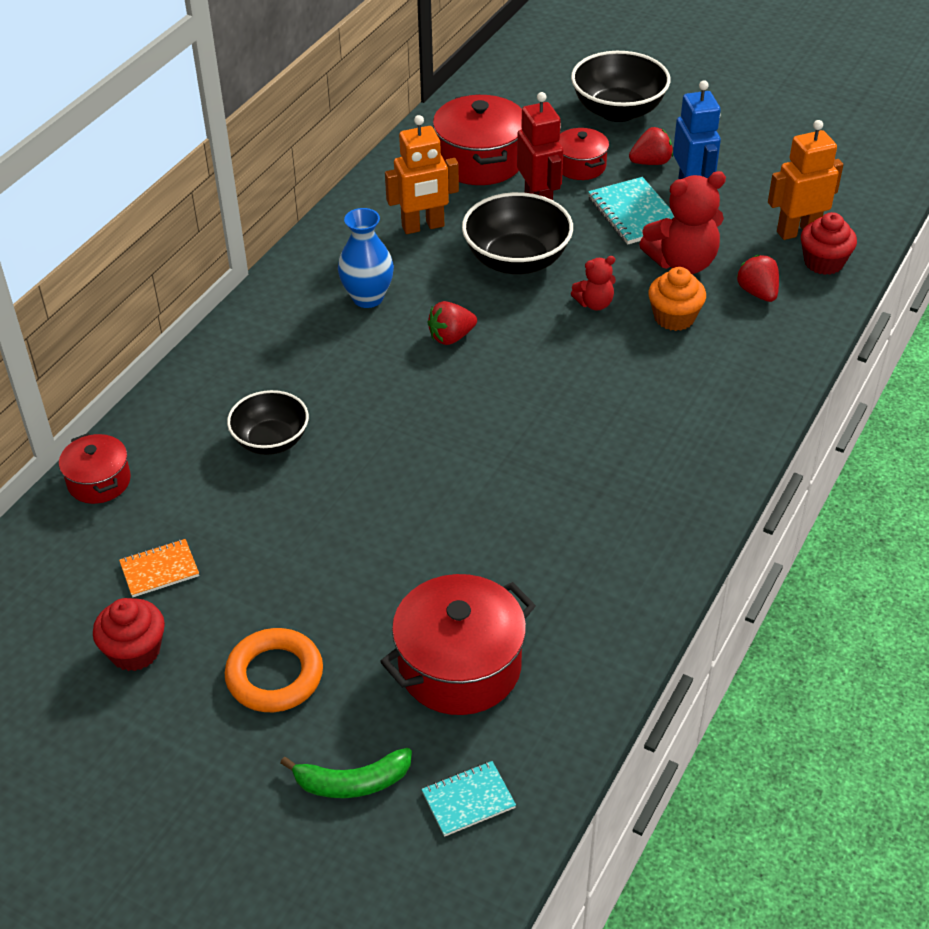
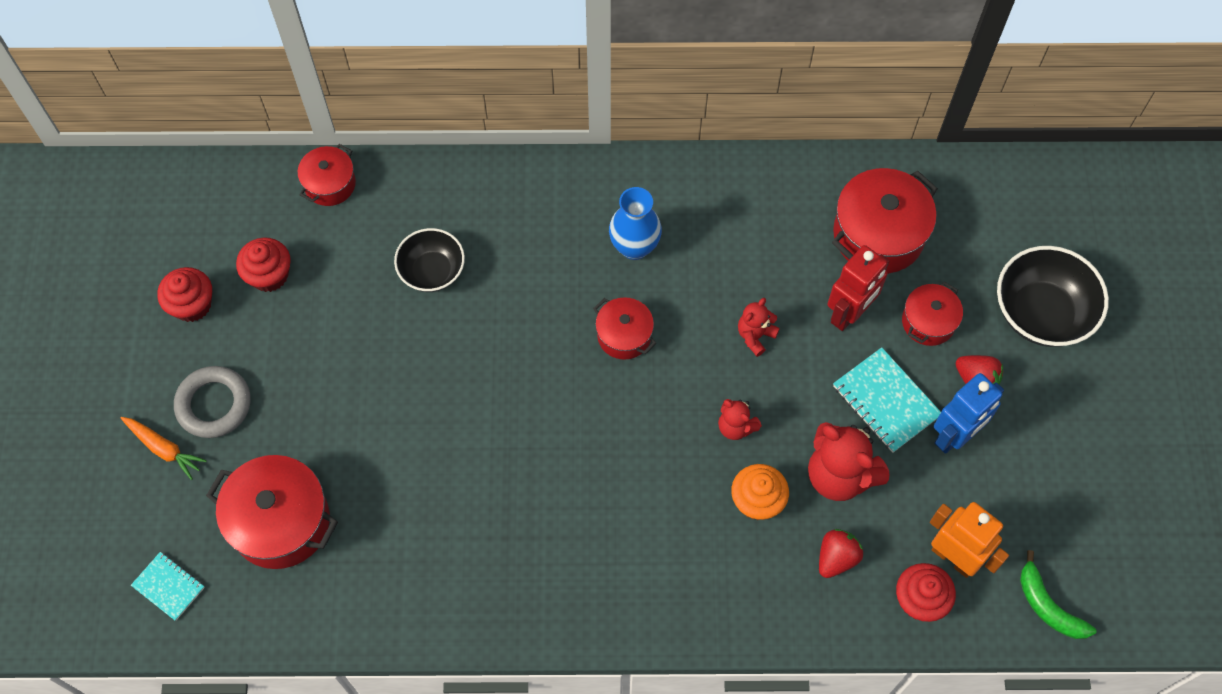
camera: 60 degrees right, 20 degrees up
(159, 570) = (269, 275): orange notebook -> red cupcake
(275, 675) = (214, 404): orange ring -> grey ring
(293, 742) = (164, 449): none -> orange carrot
(352, 782) = (150, 504): green banana -> green banana (1048, 606)
(423, 227) = (754, 238): orange robot -> none
(451, 337) = (624, 335): red strawberry -> red pot
(516, 260) = (755, 336): black bowl -> red teddy bear
(634, 213) = (886, 401): turquoise notebook -> turquoise notebook turned 75 degrees counterclockwise

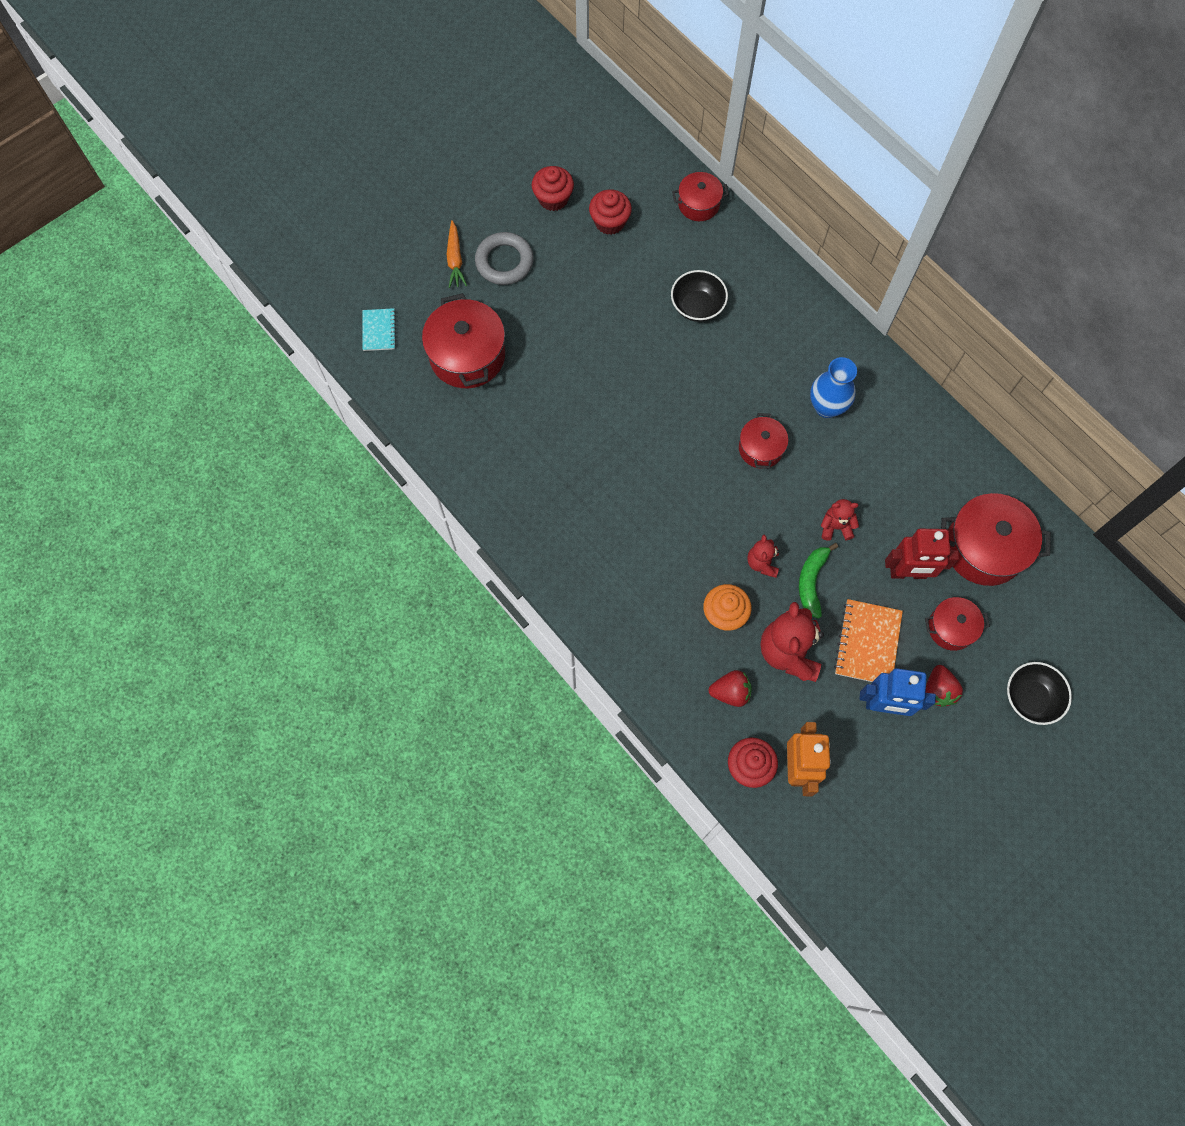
camera: 50 degrees right, 5 degrees up
(886, 401) = (867, 643): turquoise notebook -> orange notebook
(1041, 313) = (1030, 698): black bowl -> black bowl, size x0.65
(1048, 606) = (819, 854): green banana -> green banana (812, 582)

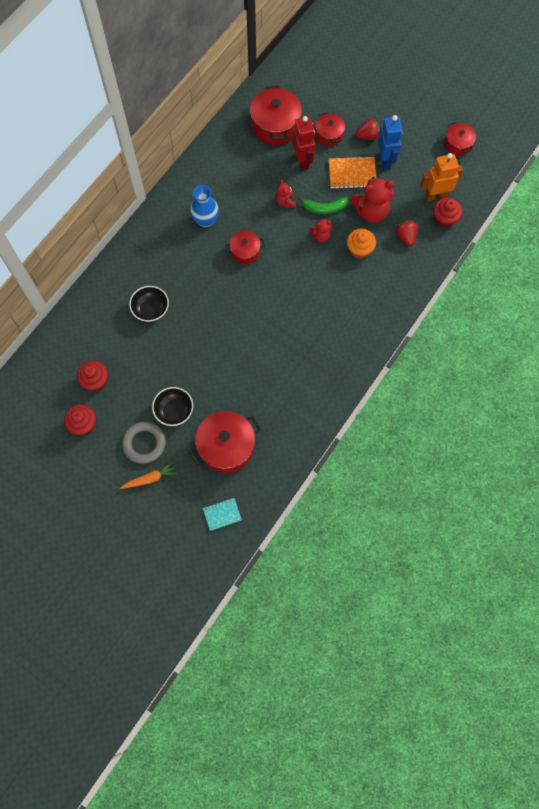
camera: 105 degrees left, 0 degrees up
(698, 204) = (68, 326): red pot -> red pot (457, 144)
(1030, 698) = (356, 93): black bowl -> black bowl (174, 411)

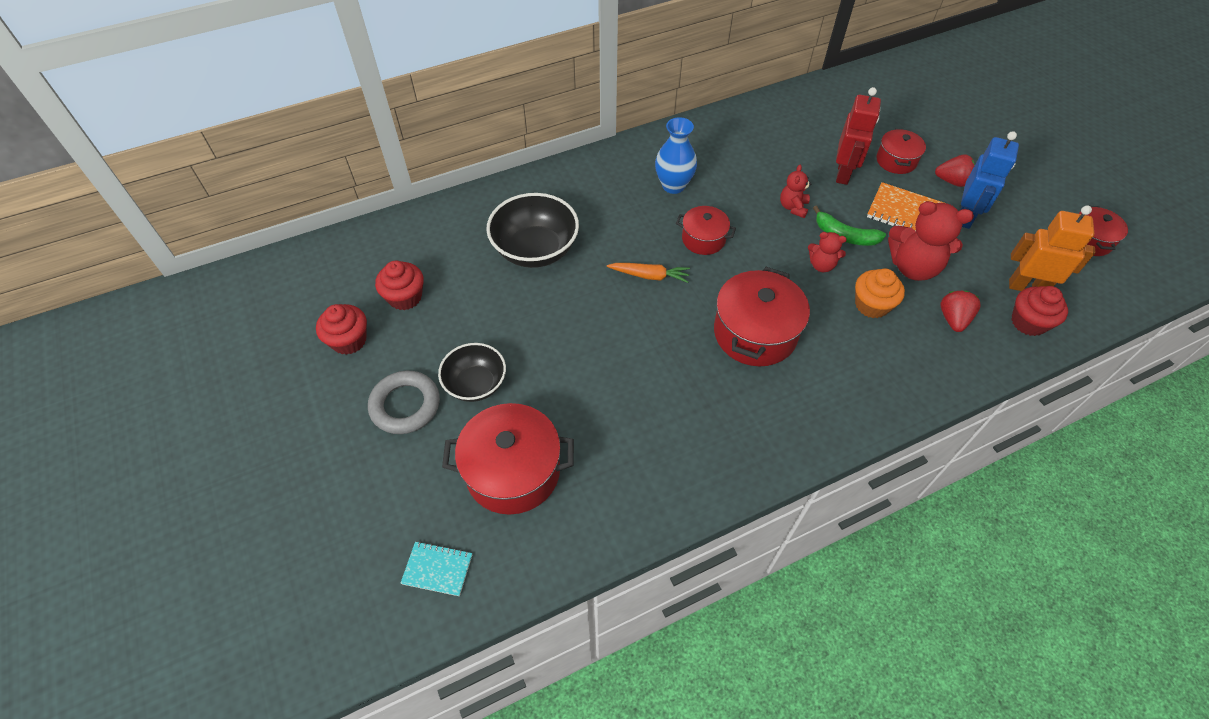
camera: 30 degrees right, 15 degrees down
(150, 478) = (377, 457): orange carrot -> orange carrot (650, 276)
(151, 310) = (535, 250): black bowl -> black bowl, size x1.54
(275, 126) = (827, 126): red pot -> red pot (755, 333)

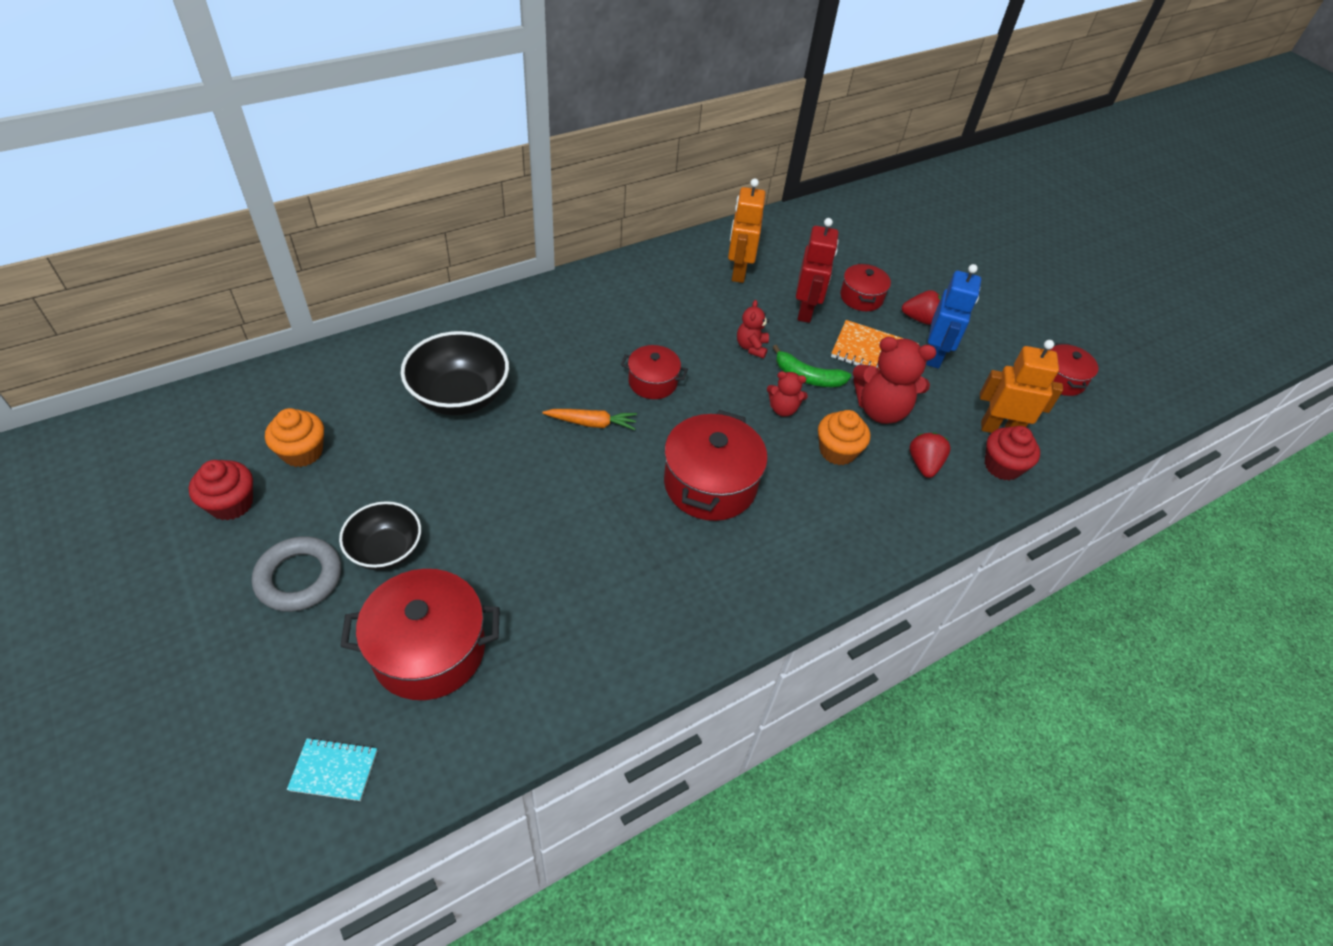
camera: 10 degrees left, 5 degrees down
(405, 297) = (302, 452): red cupcake -> orange cupcake
(673, 185) = (619, 324): blue vase -> none
(781, 137) = (738, 272): none -> orange robot

